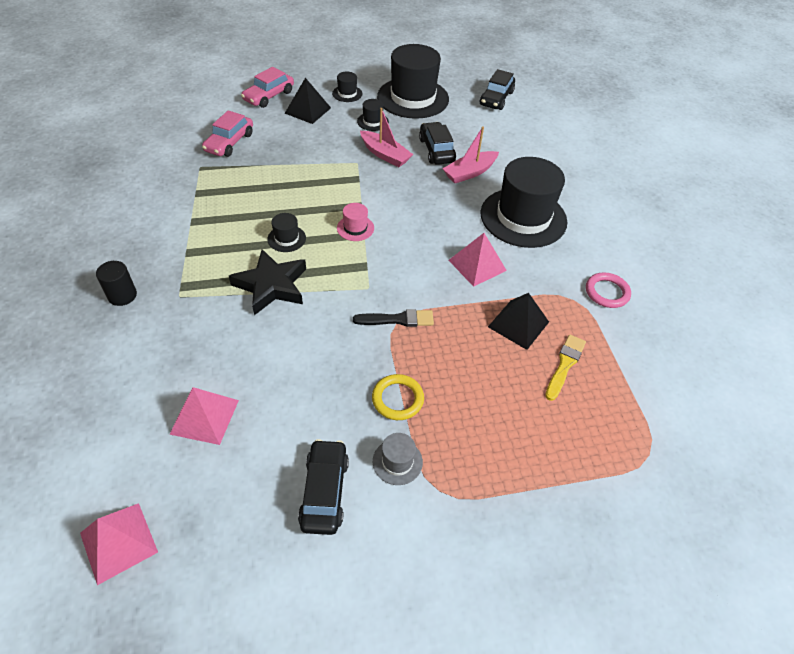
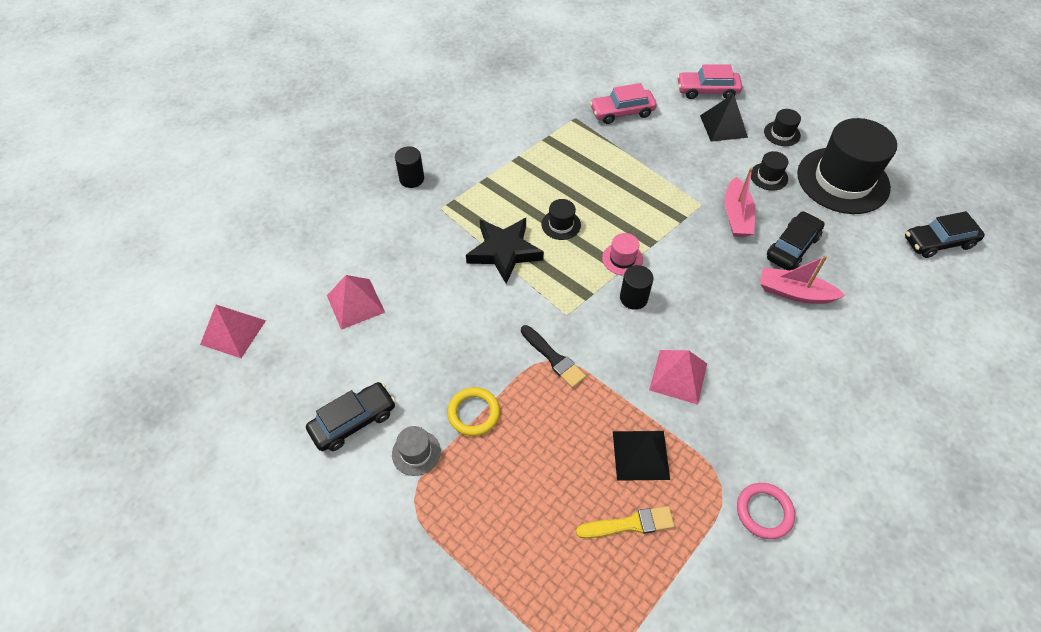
camera: 55 degrees right, 5 degrees up
(393, 244) = (633, 298): none -> black cylinder
(523, 217) = (785, 375): black hat -> none

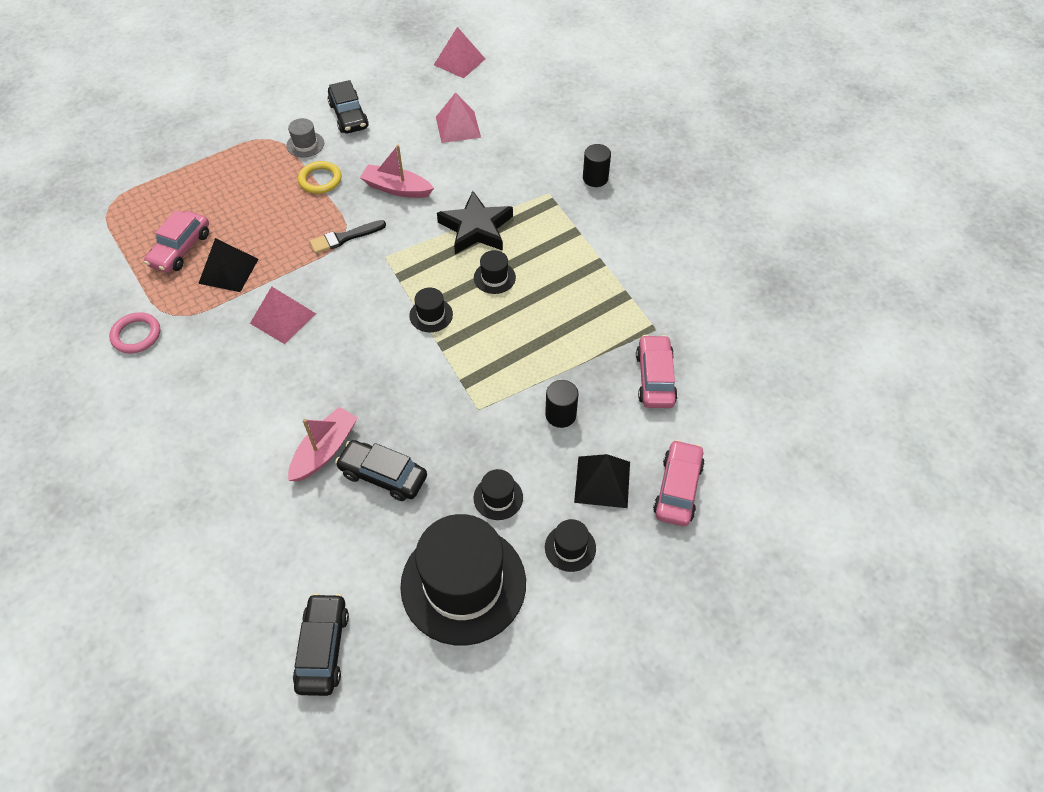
camera: 105 degrees right, 0 degrees up
(622, 259) = (431, 315): pink hat -> black hat
(630, 524) = (180, 249): yellow brush -> pink car
(633, 298) = (380, 310): black cylinder -> black cylinder (560, 415)
(736, 216) = (449, 437): pink boat -> pink boat (396, 188)
(792, 247) = (383, 475): black car -> black car turned 150 degrees clockwise

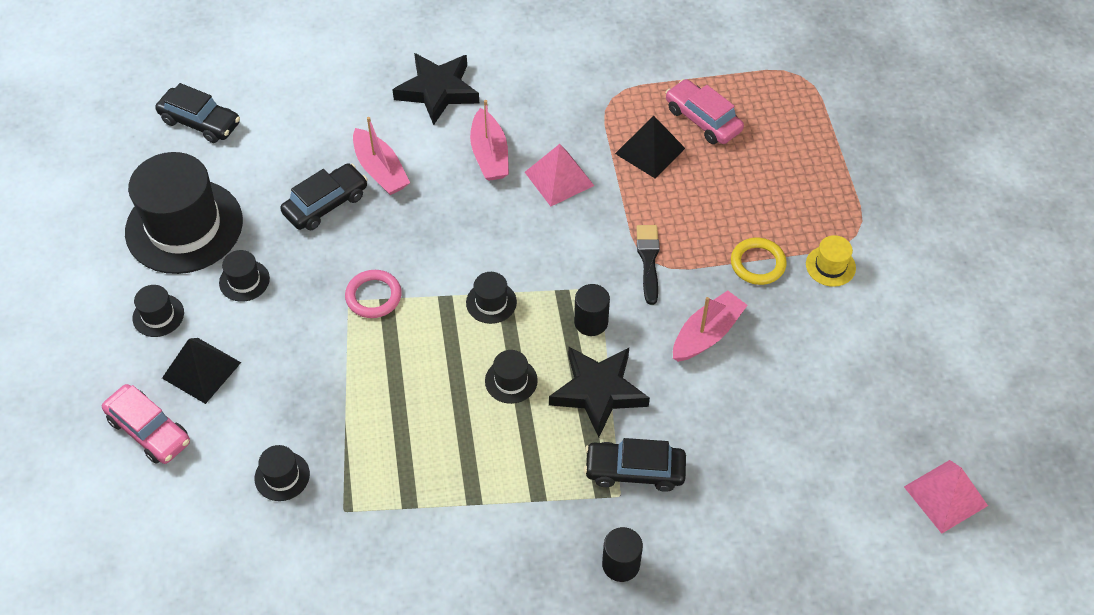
camera: 115 degrees right, 0 degrees up
(136, 335) = (600, 68): pink ring -> pink ring (373, 296)
(205, 448) = (437, 91): none -> black star
(273, 375) = (489, 155): none -> pink boat
(305, 144) = (830, 266): grey hat -> yellow hat
(348, 116) = (869, 325): black car -> black car (634, 471)
(458, 127) = (797, 441): pink pyramid -> none
(560, 415) = (296, 367): black cylinder -> black cylinder (591, 322)
(655, 378) = (282, 476): pink car -> black hat

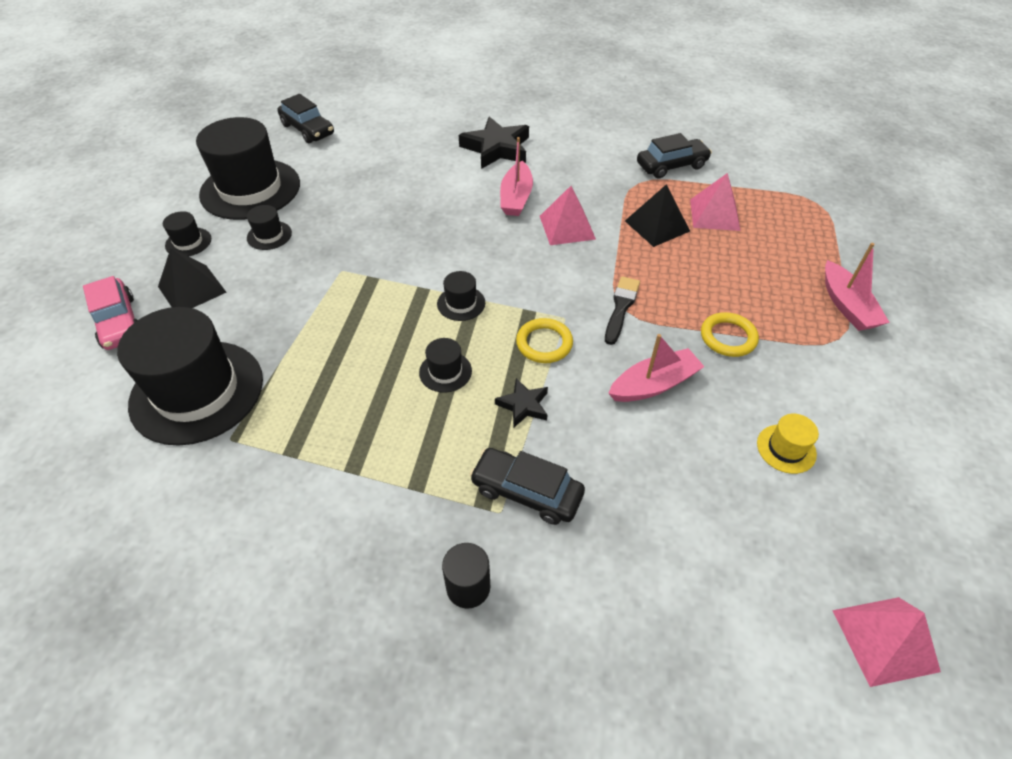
camera: 20 degrees right, 5 degrees down
(282, 476) = (197, 391): black hat -> black hat, size x2.39
(326, 204) = (366, 200): black car -> black car (671, 166)
(373, 296) = (364, 273): pink ring -> none
(380, 170) = (422, 188): pink boat -> pink boat (847, 306)
(591, 322) = (544, 343): black cylinder -> yellow ring
(598, 392) = (523, 405): black star -> black star, size x0.54
(703, 119) = (714, 214): pink car -> pink pyramid
(830, 266) = (804, 358): yellow hat -> yellow hat (786, 449)

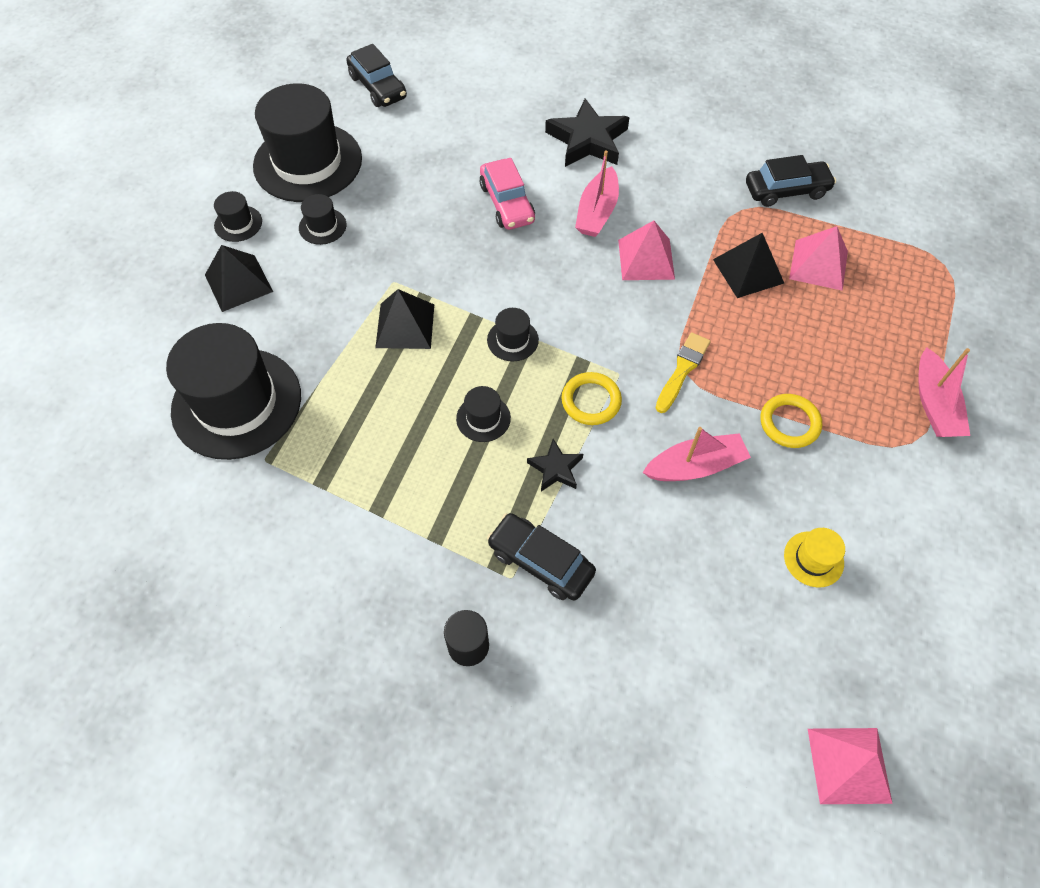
camera: 10 degrees right, 10 degrees up
(119, 322) = (165, 312): pink car -> pink car (507, 203)
(358, 304) = (405, 326): none -> black pyramid
(621, 307) = (682, 370): black brush -> yellow brush

